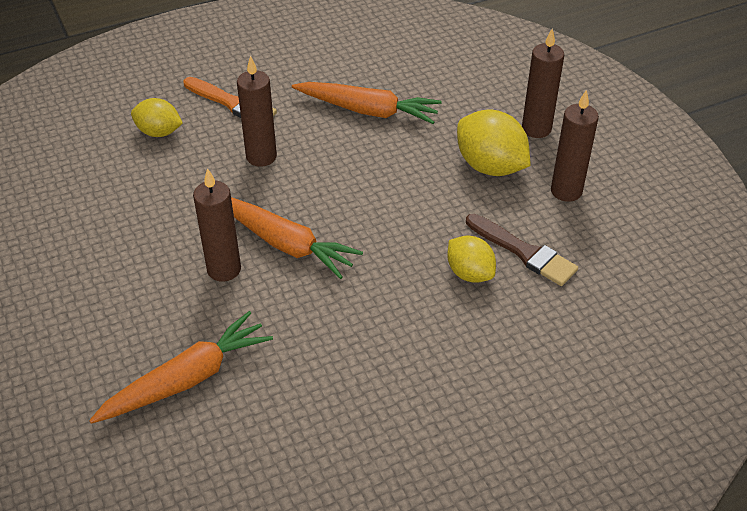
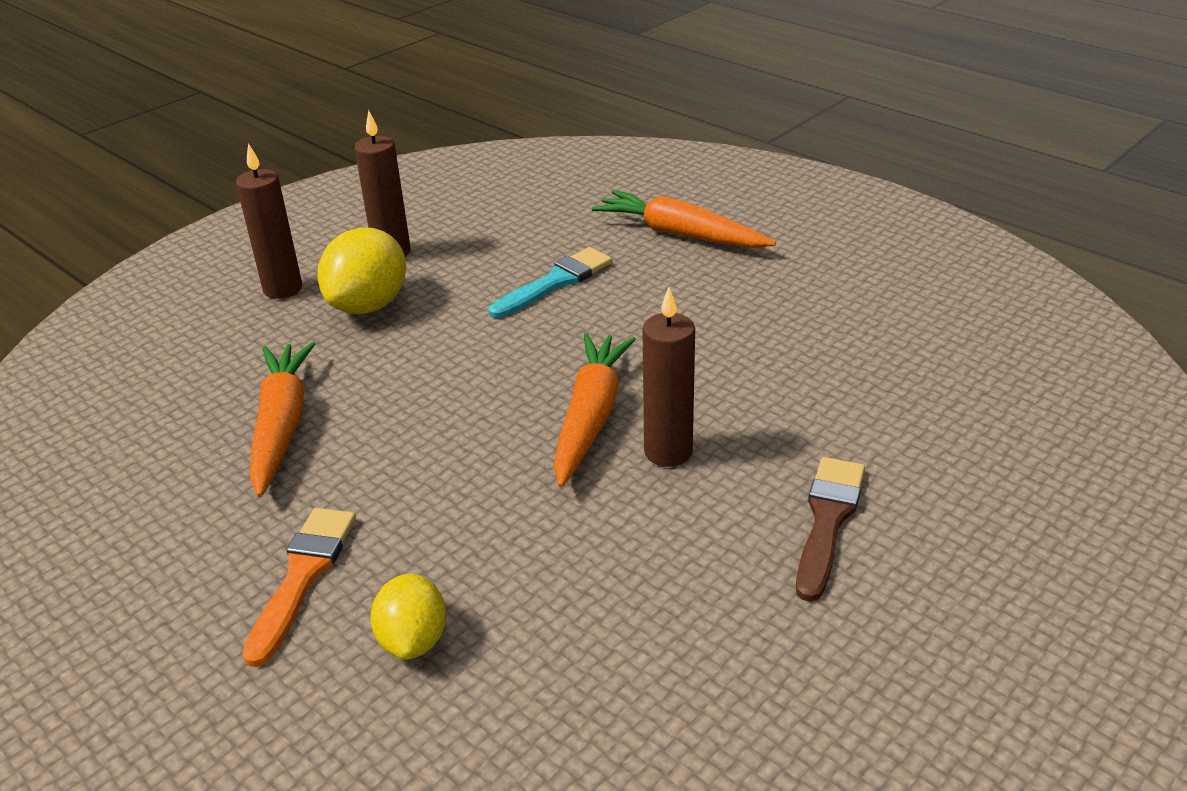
camera: 110 degrees left, 10 degrees down
(186, 379) = (848, 420): orange carrot -> orange carrot (681, 234)
(261, 157) = (428, 495): brown candle -> none
(469, 273) = (555, 282): yellow lemon -> turquoise brush
(524, 252) = (504, 258): brown brush -> brown brush (827, 520)

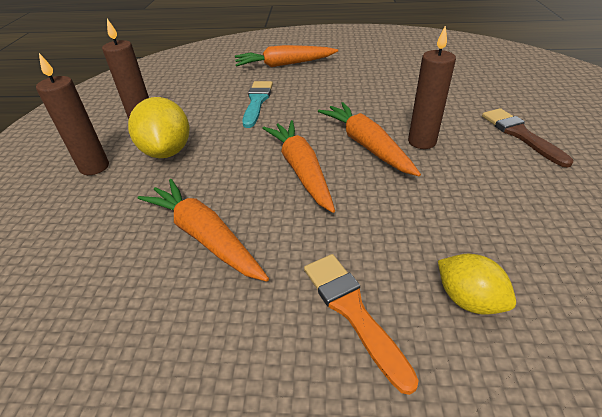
camera: 40 degrees left, 5 degrees up
(468, 407) = (301, 170): none -> orange carrot

